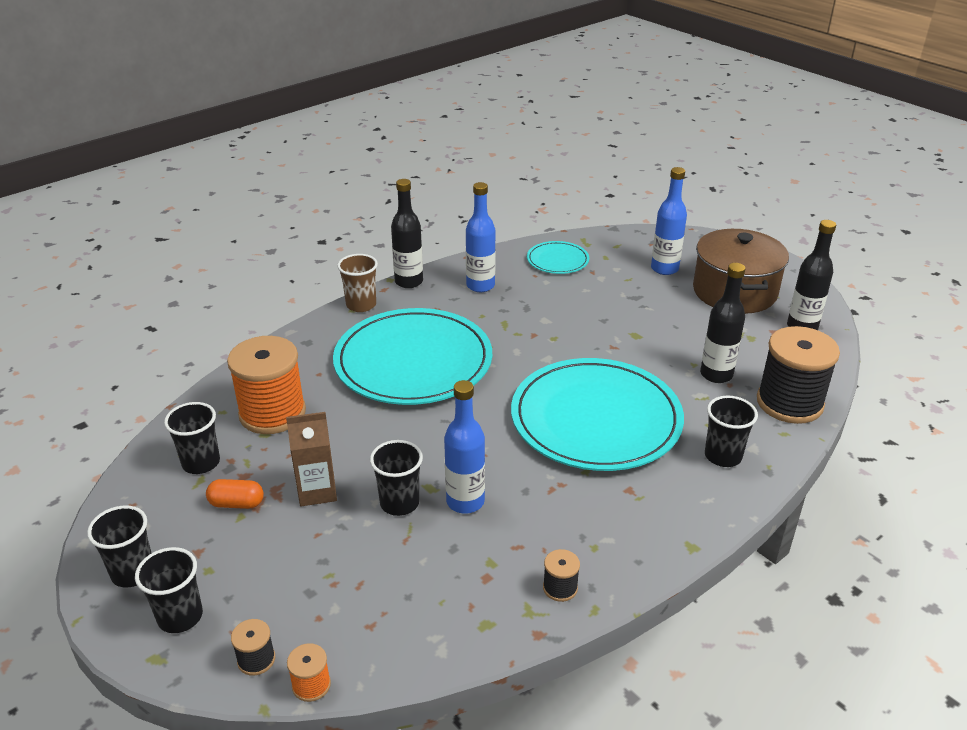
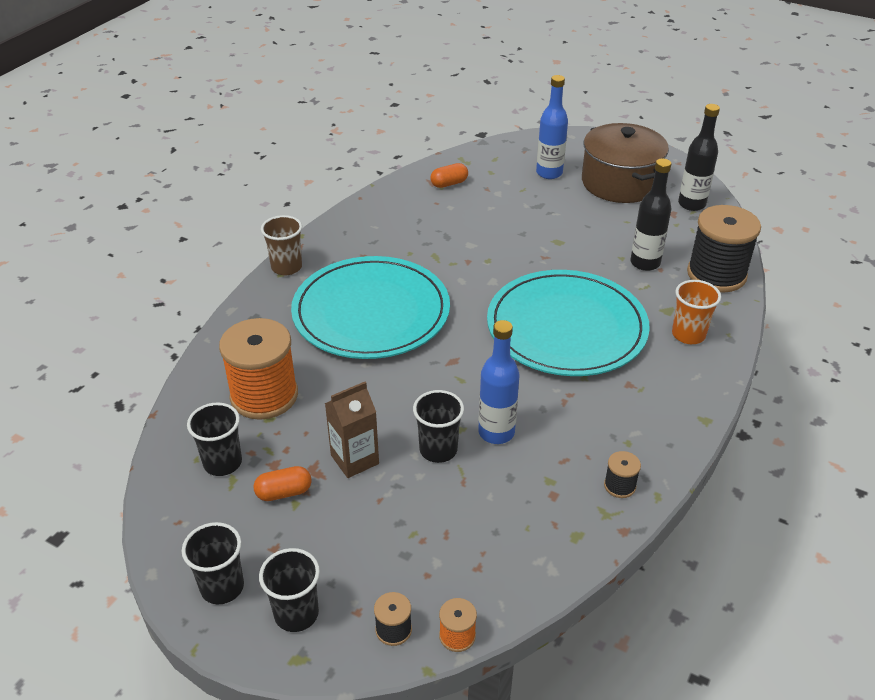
camera: 20 degrees left, 5 degrees up
(409, 282) = (320, 234): black bottle -> none
(480, 286) = (391, 223): blue bottle -> none
(557, 260) = (449, 184): turquoise plate -> orange capsule
(723, 456) = (688, 335): black cup -> orange cup

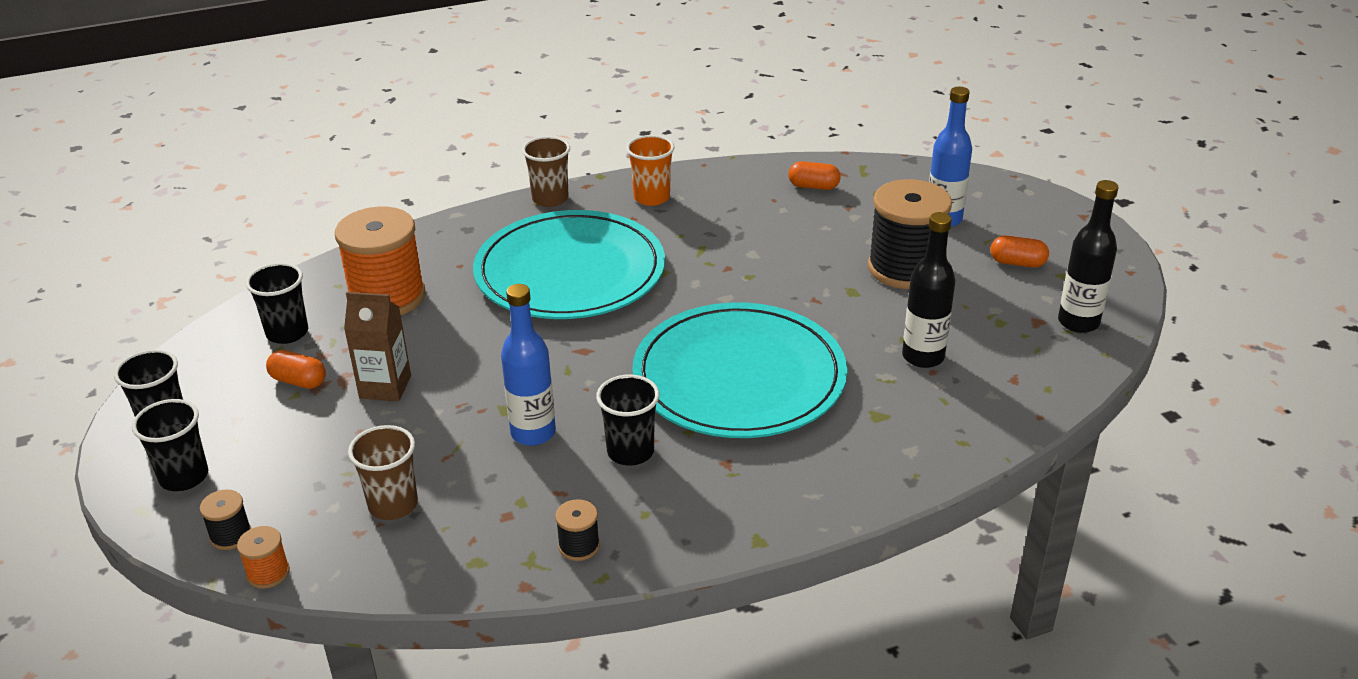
camera: 40 degrees right, 5 degrees down
(438, 450) = (462, 418): black cup -> black cup (630, 452)
(474, 534) = (393, 505): none -> brown cup
(620, 183) = (1017, 263): brown pot -> orange capsule
(688, 335) = (865, 451): orange cup -> orange cup (651, 197)
(716, 274) = (995, 409): black spool -> black spool (905, 268)

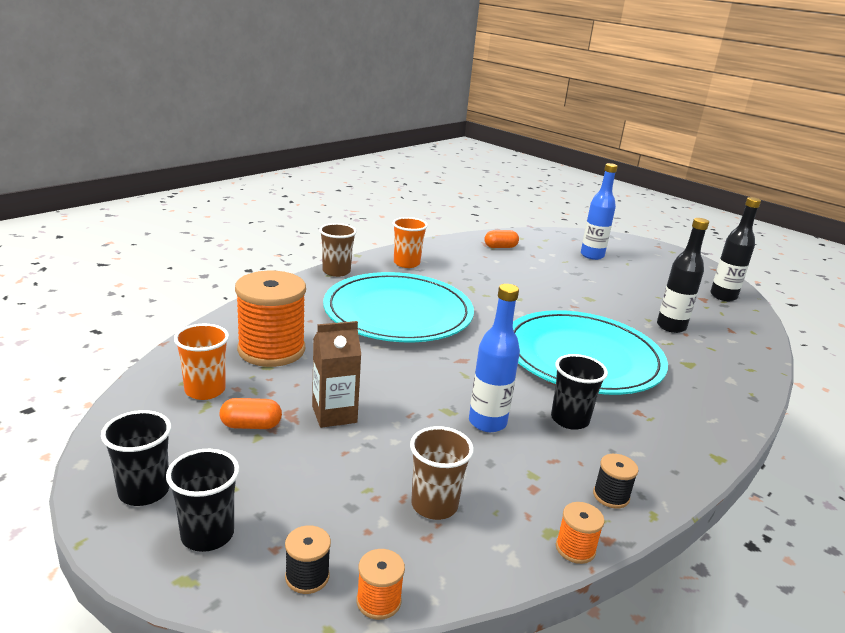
camera: 30 degrees left, 10 degrees down
(287, 333) = (205, 390): black cup -> orange cup
(483, 584) = (575, 548): none -> orange spool
(905, 268) = (603, 282): black spool -> none
(1017, 263) = (656, 272): orange capsule -> none

